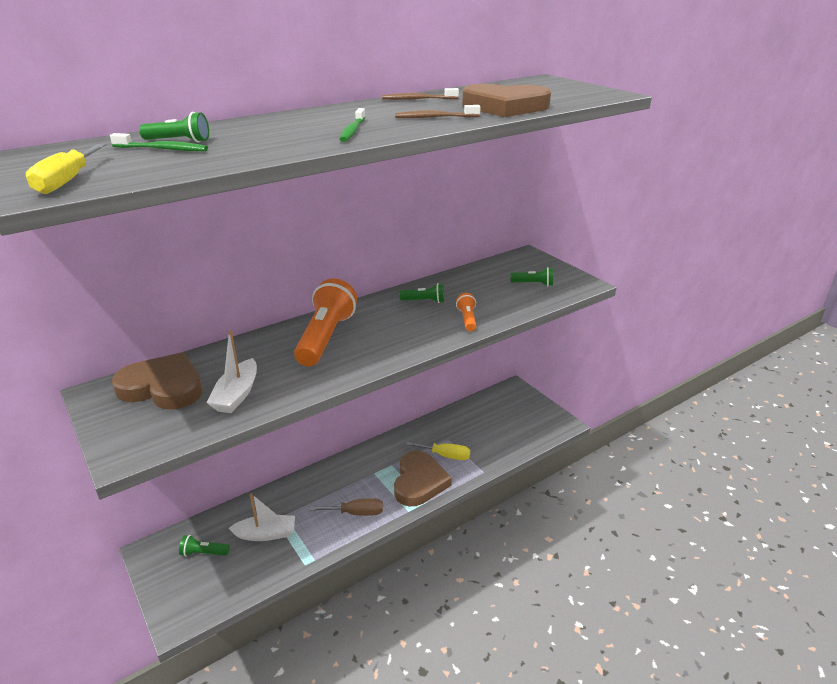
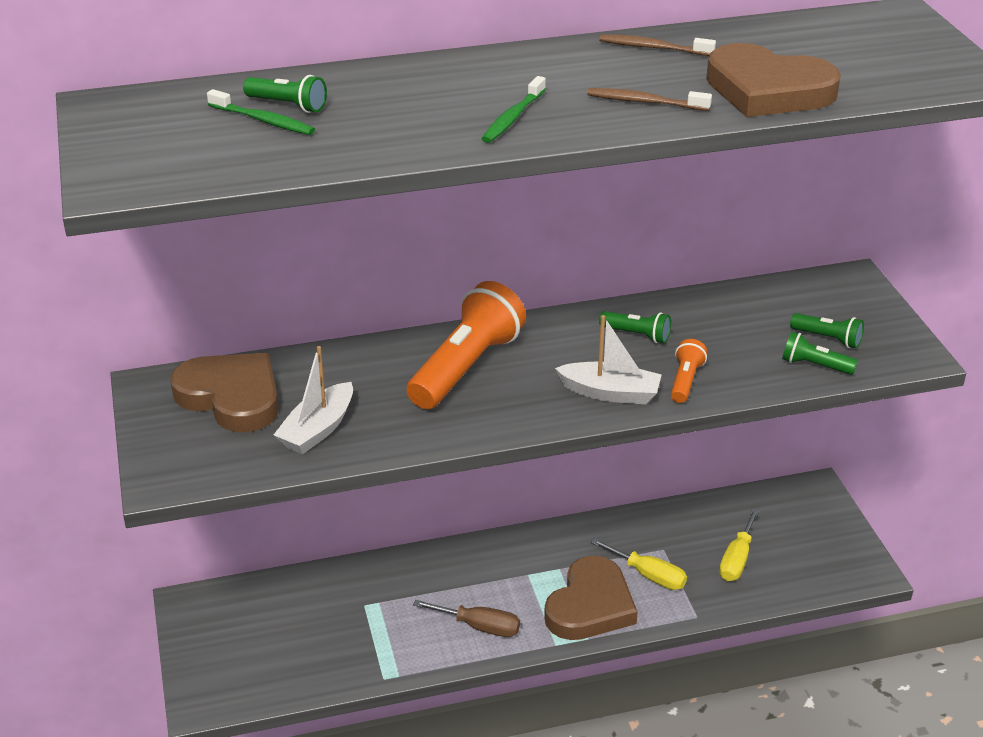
camera: 20 degrees right, 5 degrees up
(67, 181) = (143, 169): yellow screwdriver -> yellow screwdriver (737, 559)
(204, 553) = (257, 625): green flashlight -> green flashlight (814, 365)
(266, 534) = (345, 622): white boat -> white boat (610, 393)

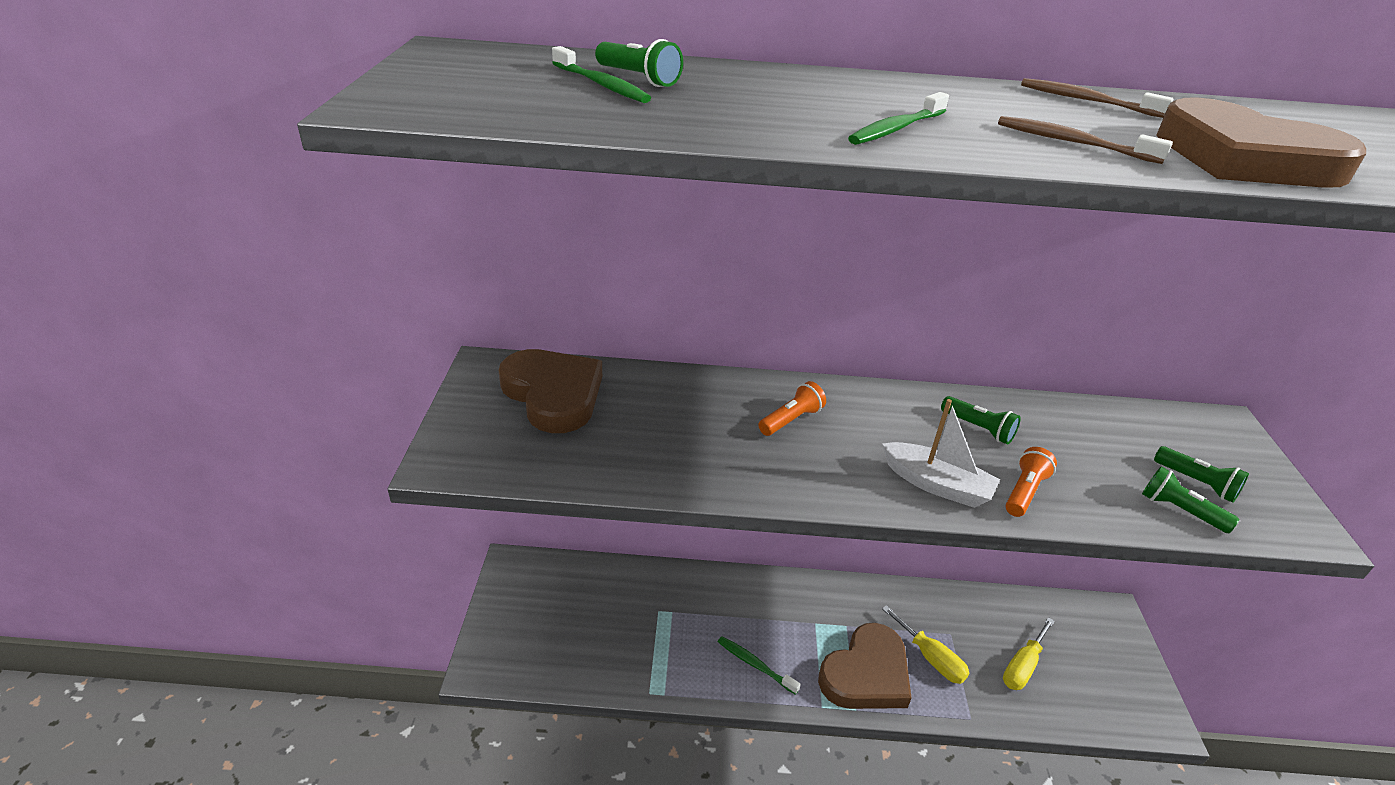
camera: 15 degrees right, 0 degrees up
(318, 429) = (619, 448): white boat -> none
(466, 367) = (791, 420): orange flashlight -> orange flashlight, size x0.47
(479, 627) = (755, 665): brown screwdriver -> green toothbrush

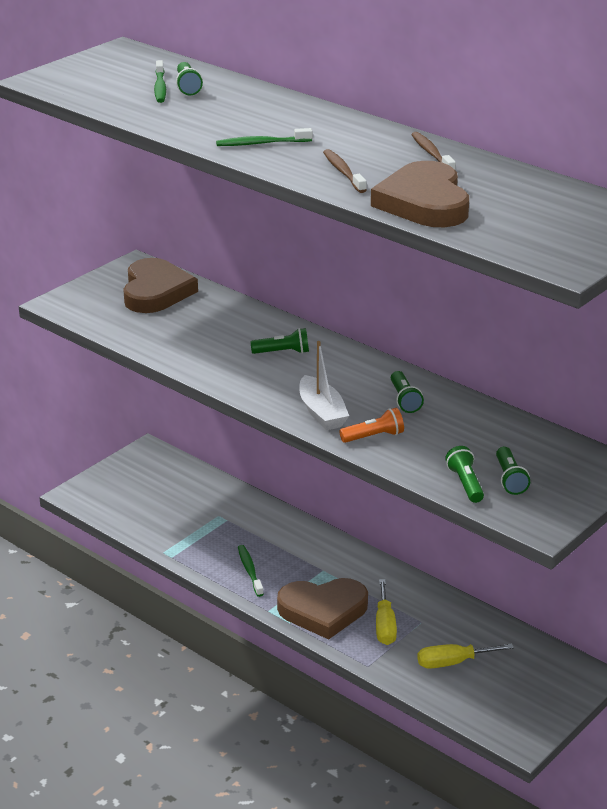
camera: 40 degrees right, 5 degrees down
(791, 420) = (283, 352): orange flashlight -> green flashlight

